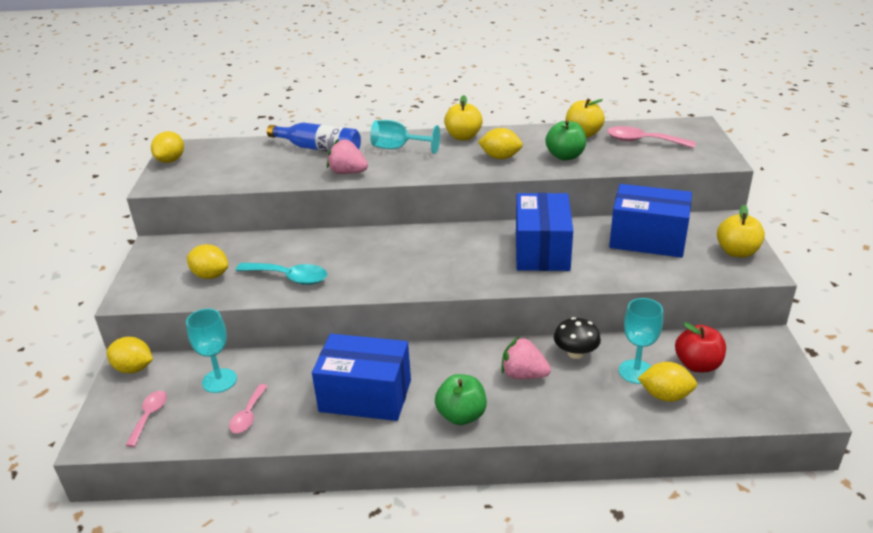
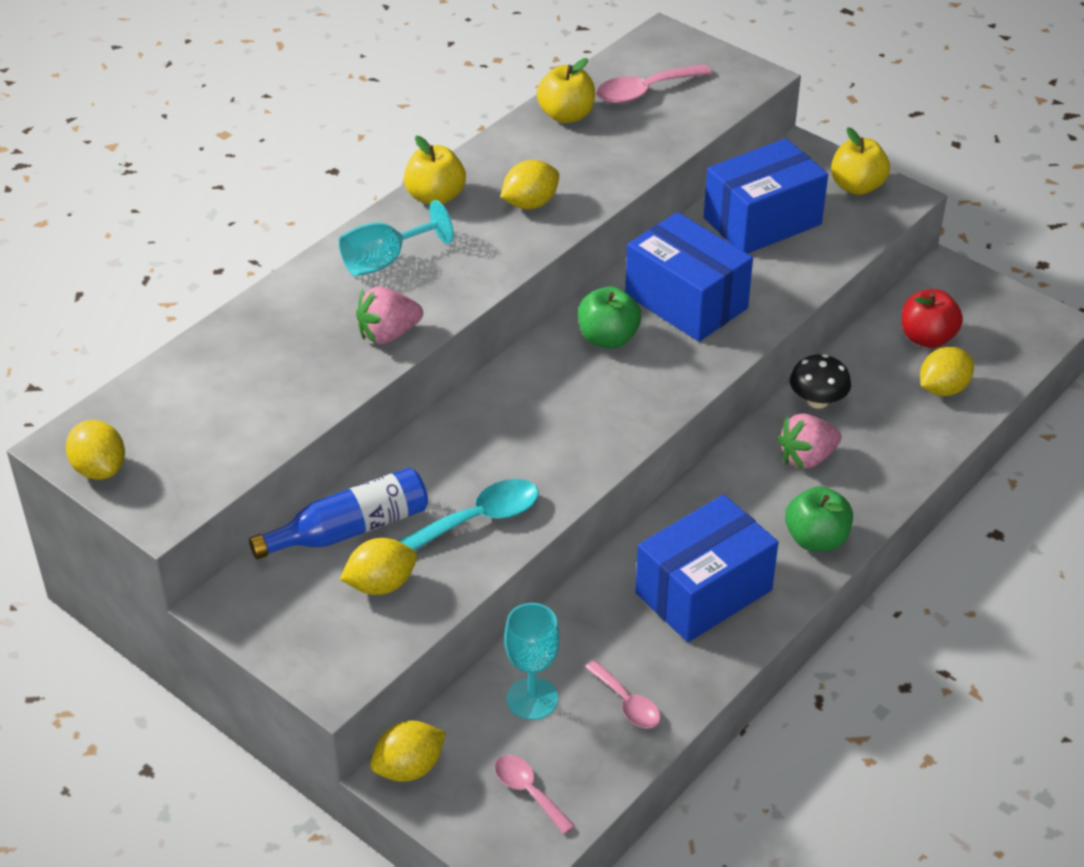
camera: 50 degrees left, 10 degrees up
(319, 148) = (280, 322): blue bottle -> blue bottle (350, 529)
(565, 156) = (597, 160): green apple -> green apple (608, 338)
(636, 372) = (891, 382): turquoise goblet -> none

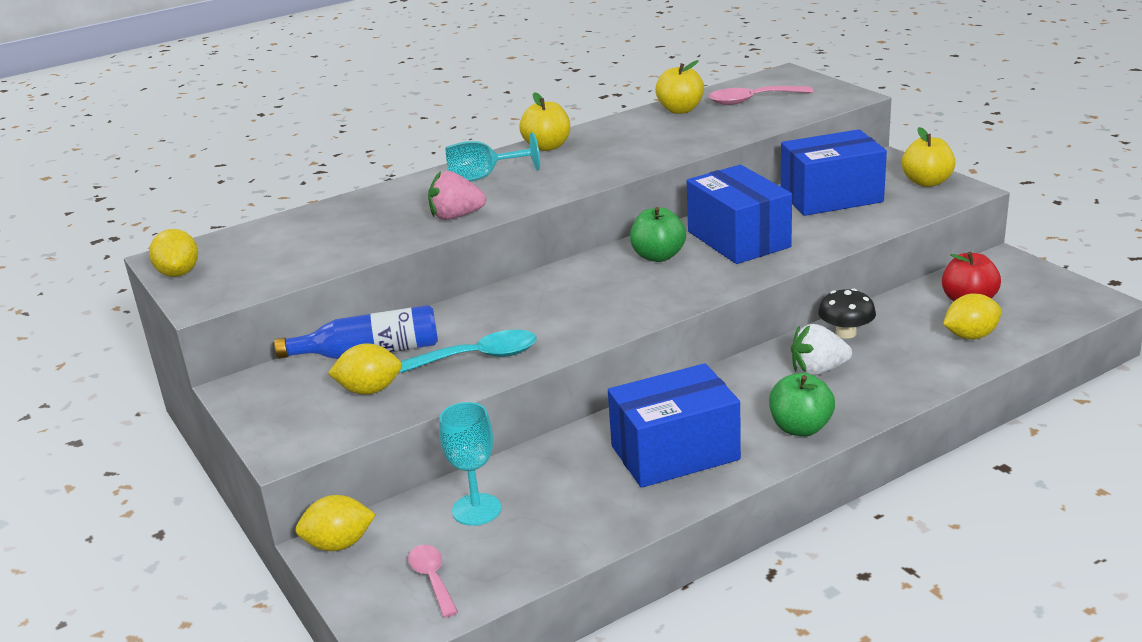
camera: 20 degrees right, 15 degrees down
(530, 203) = (620, 153): yellow lemon -> none
(627, 703) = (560, 525): pink spoon -> none
(807, 458) = (818, 370): pink strawberry -> white strawberry

